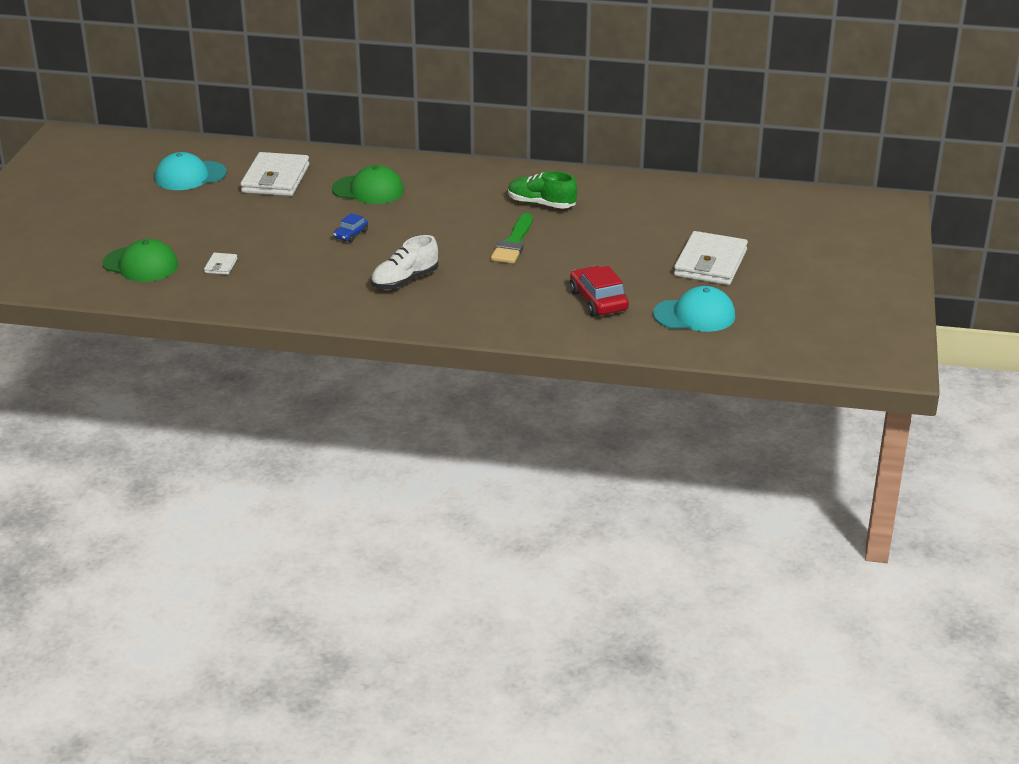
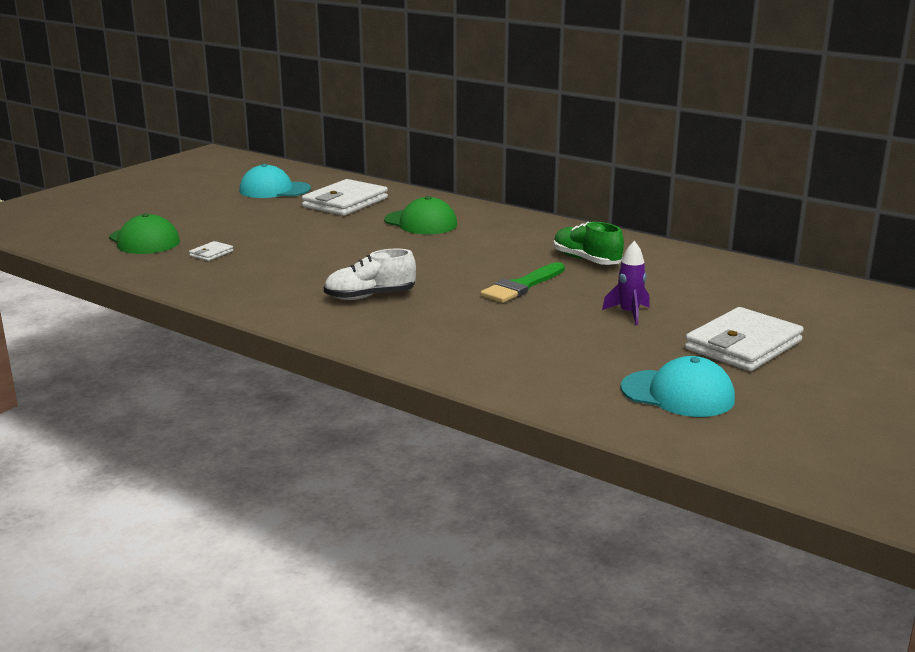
camera: 25 degrees right, 10 degrees down
(350, 234) = (362, 251): blue car -> none
(598, 301) = (567, 355): red car -> none
(613, 252) = (629, 314): none -> purple rocket

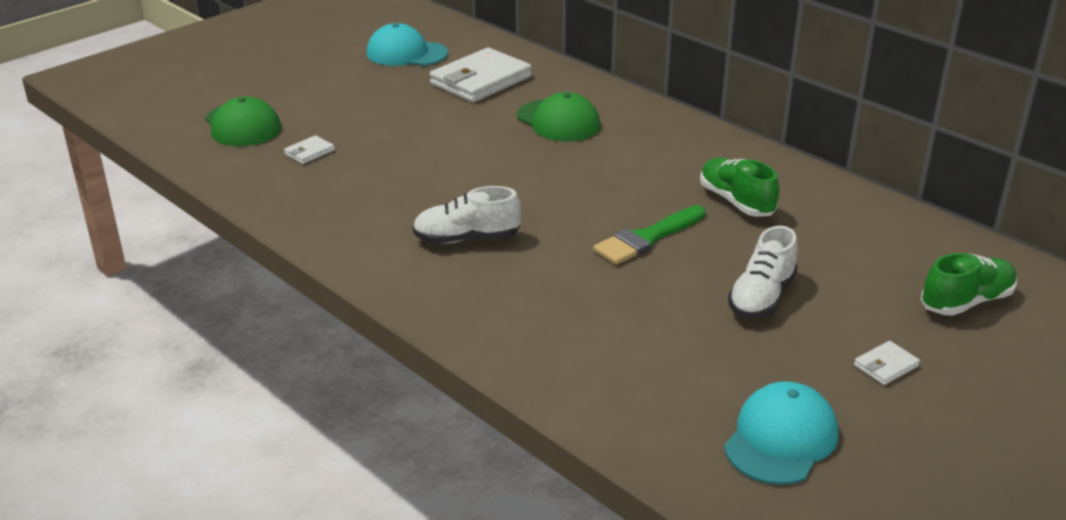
camera: 10 degrees right, 10 degrees up
(629, 314) = (761, 297): purple rocket -> white shoe
(678, 394) = (781, 439): turquoise cap -> turquoise cap turned 90 degrees counterclockwise
(743, 345) = (885, 366): white wallet -> white wallet, size x0.43
(790, 305) = (966, 302): none -> green shoe

